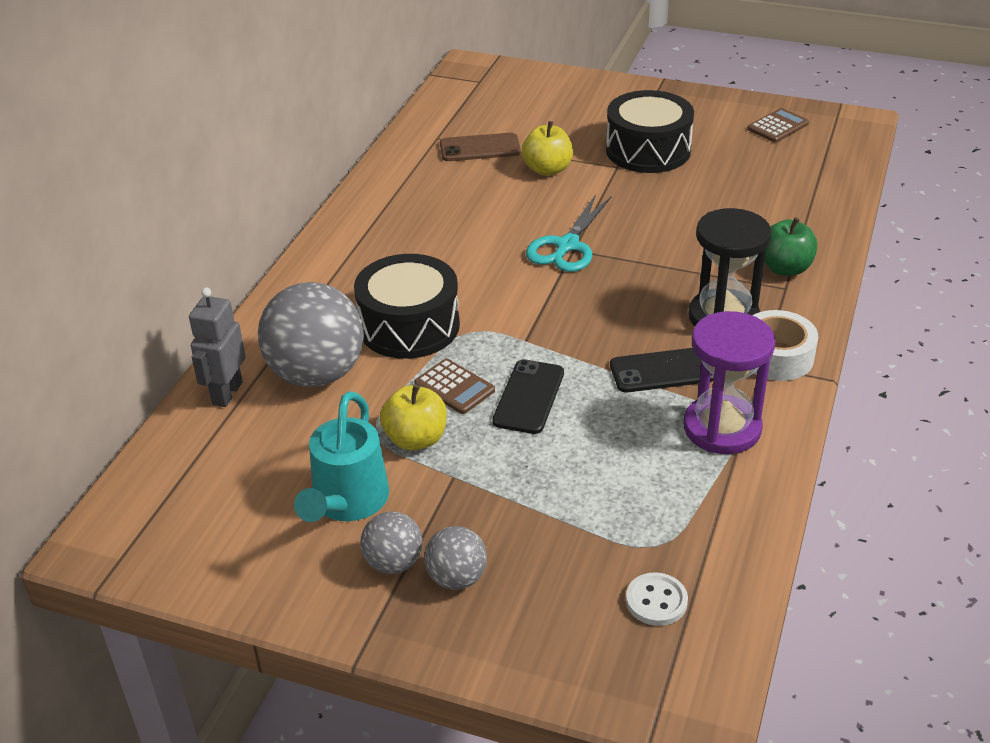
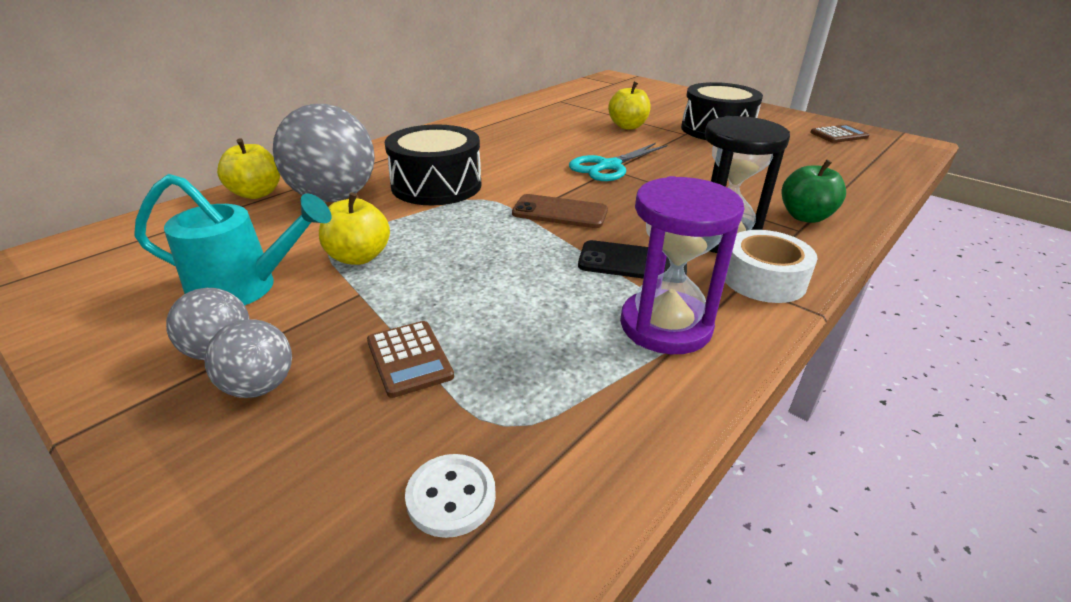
camera: 20 degrees right, 5 degrees down
(227, 393) = (256, 193): grey robot -> yellow apple
(347, 503) = (245, 288): turquoise watering can -> turquoise watering can turned 120 degrees counterclockwise
(454, 387) = (430, 230): brown calculator -> brown calculator (409, 359)
(480, 148) = (586, 109): brown phone -> brown phone (560, 212)
(529, 397) = (488, 252): black phone -> none

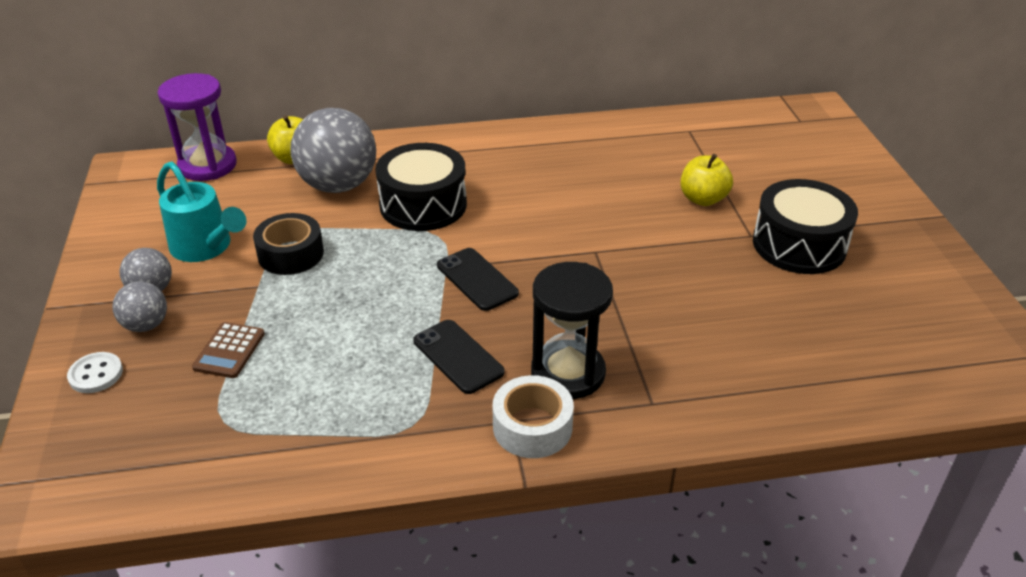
camera: 40 degrees right, 5 degrees up
(358, 257) = (291, 254): yellow apple -> black tape
(451, 497) = (156, 442): white button -> white button (96, 374)
(560, 212) = (477, 279): brown phone -> black phone
(609, 166) = (597, 246): turquoise scissors -> none
(665, 326) = (399, 419): purple hourglass -> purple hourglass (207, 165)
(805, 217) = (685, 393): green apple -> none
(839, 135) = (948, 317): brown calculator -> none

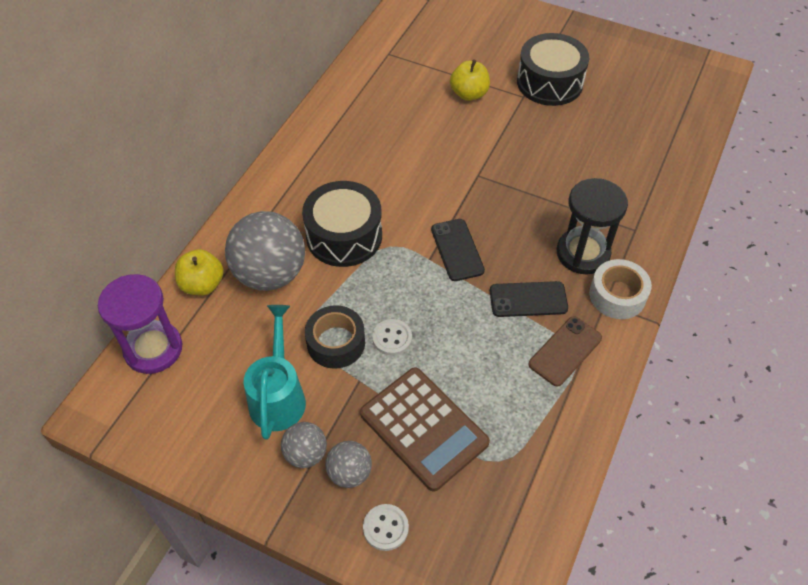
camera: 55 degrees left, 15 degrees up
(206, 248) = (278, 395): turquoise watering can -> turquoise watering can turned 75 degrees counterclockwise
(229, 351) = (423, 428): brown calculator -> brown calculator, size x1.95
(324, 285) = (392, 338): none -> white button
(410, 415) = (565, 351): none -> brown phone
(477, 279) = (457, 250): black phone -> black phone turned 75 degrees clockwise

